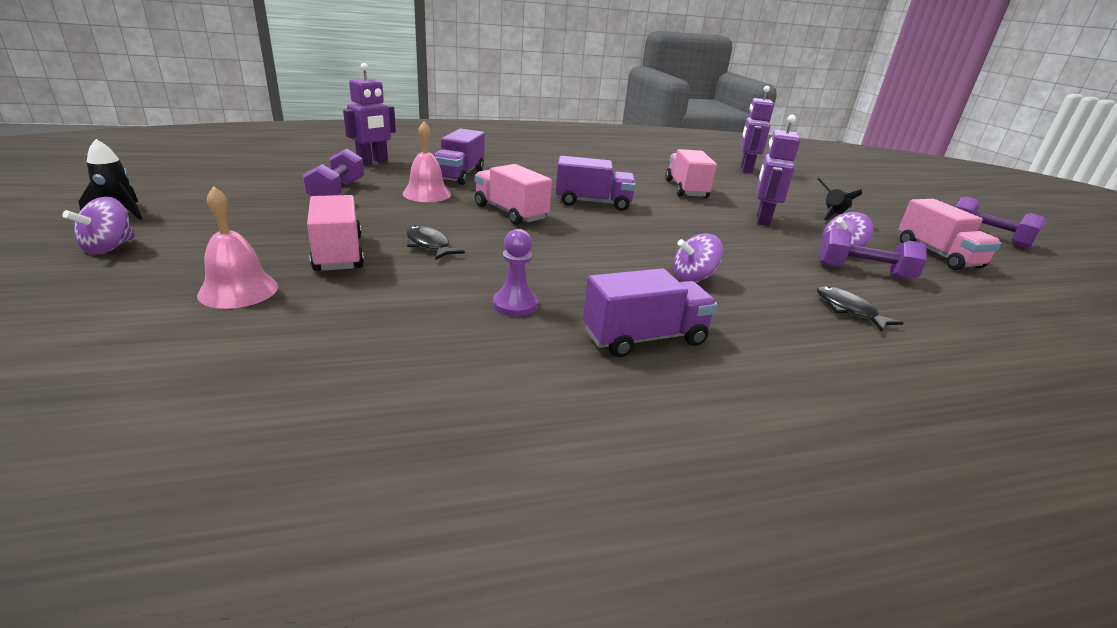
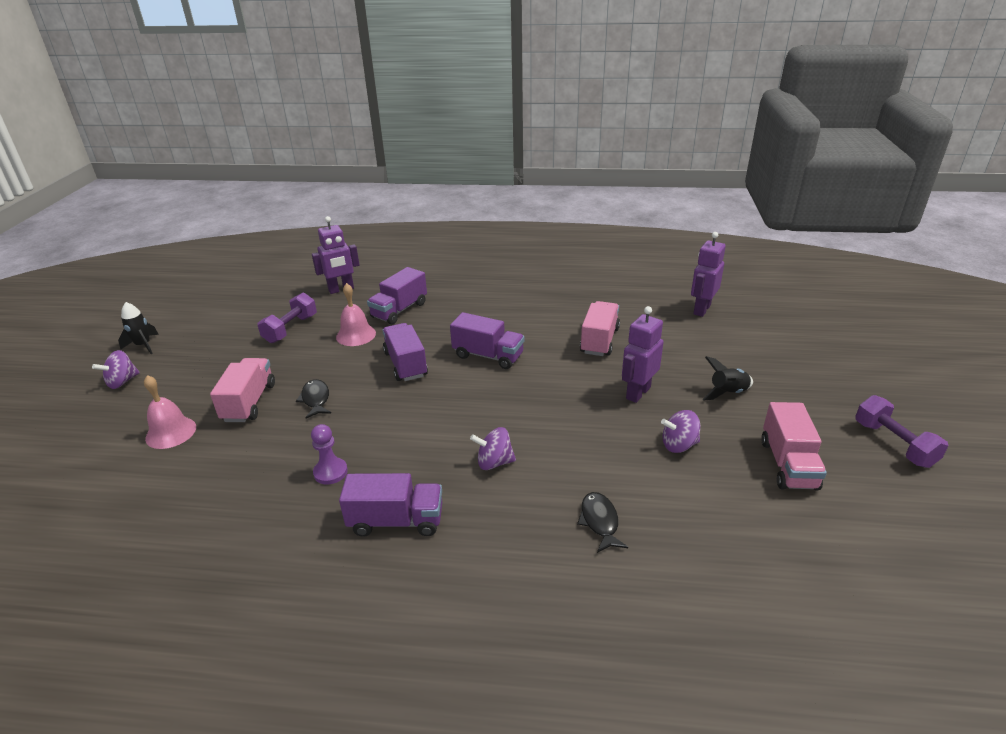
camera: 25 degrees right, 5 degrees up
(510, 212) = (405, 364): pink truck -> purple truck
(863, 272) = (670, 477): purple dumbbell -> none

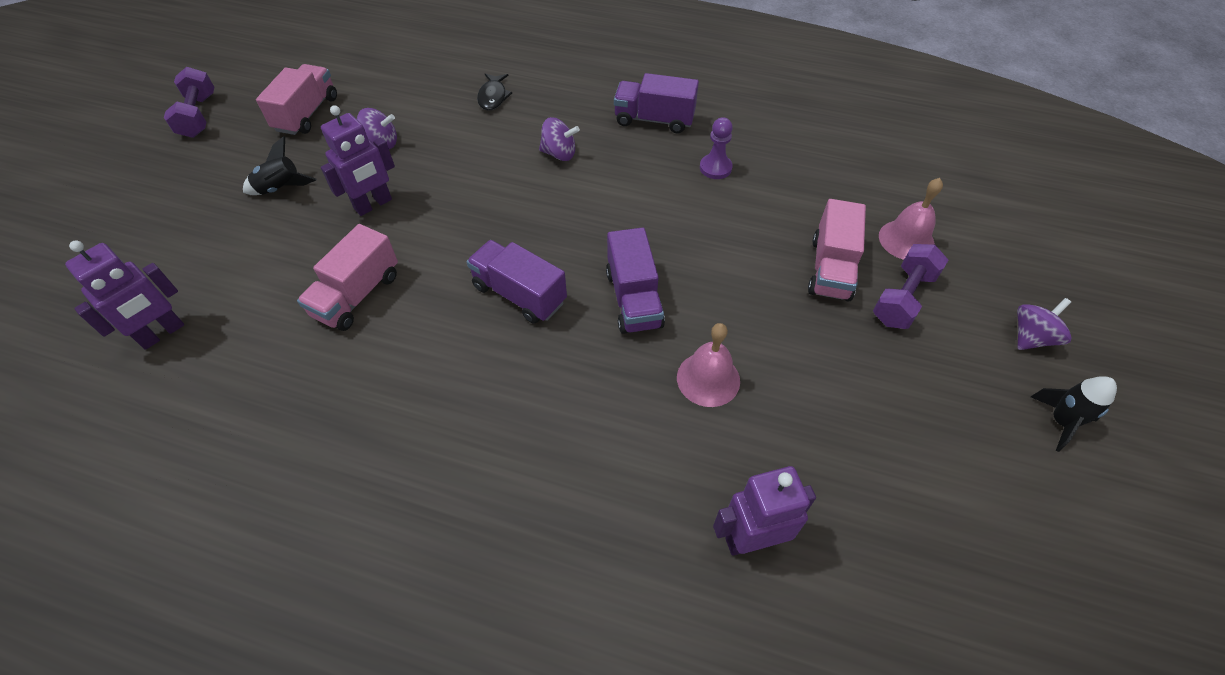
camera: 170 degrees left, 20 degrees up
(291, 329) = (820, 417): purple dumbbell -> purple dumbbell (903, 298)
(315, 399) = (747, 259): black fish -> none
(399, 310) = (635, 435): purple truck -> none

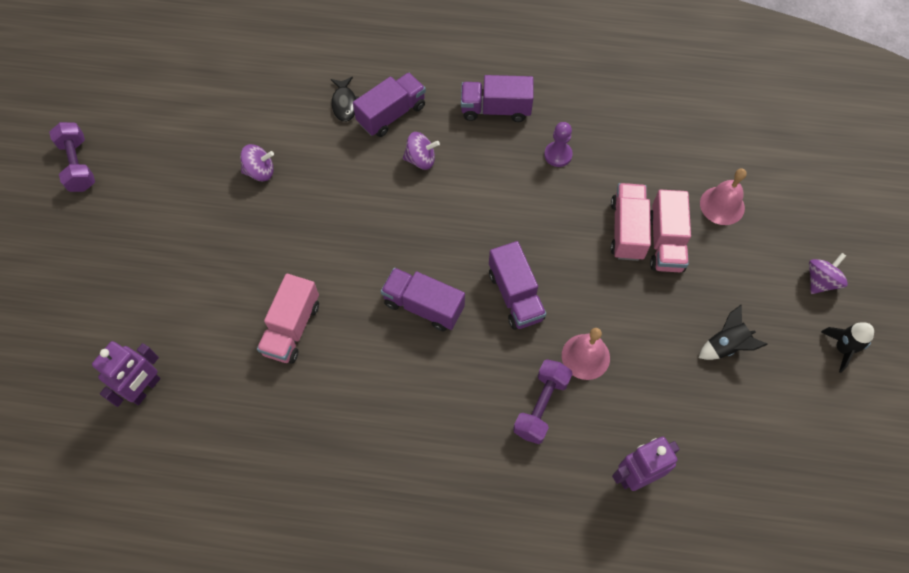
camera: 10 degrees left, 10 degrees up
(280, 188) = (187, 234): black rocket -> black rocket (725, 346)
(307, 114) = (179, 148): pink truck -> pink truck (627, 230)
(373, 205) = (275, 238): purple robot -> none
(539, 111) = (391, 114): none -> purple truck
(903, 298) = (723, 261): purple dumbbell -> purple dumbbell (541, 406)

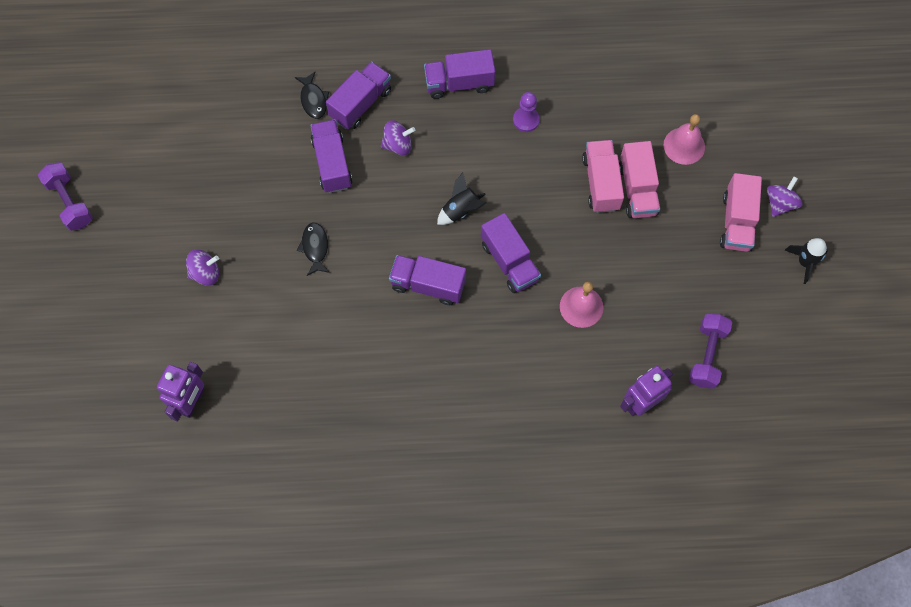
camera: 10 degrees left, 5 degrees up
(260, 171) = (247, 181): purple spinning top -> purple spinning top (205, 273)
(292, 328) = (312, 325): pink truck -> pink truck (737, 222)
(313, 248) = (315, 247): none -> black fish
(350, 167) = (332, 163): none -> purple truck
(541, 406) = (549, 357): purple dumbbell -> purple dumbbell (707, 355)
(725, 346) = (703, 276): black rocket -> black rocket (460, 210)

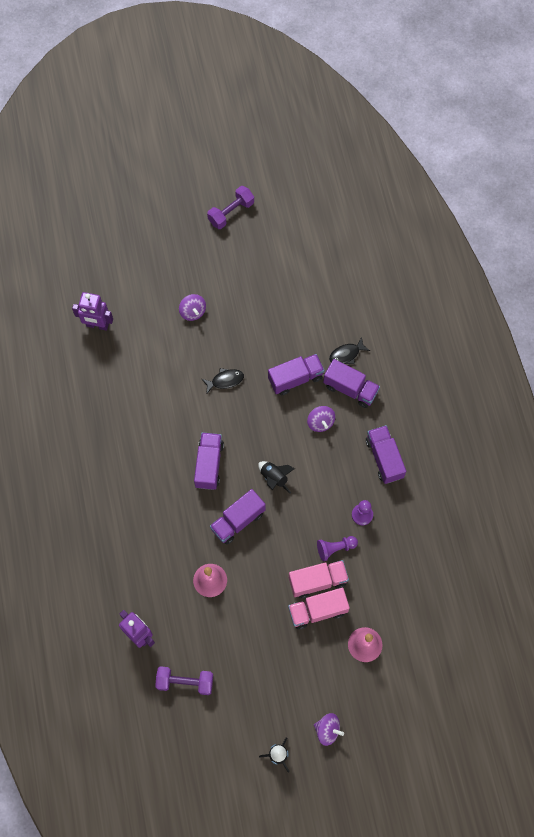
camera: 80 degrees right, 0 degrees up
(563, 157) = (335, 548): none -> purple pawn
(737, 222) = (304, 695): pink truck -> none

